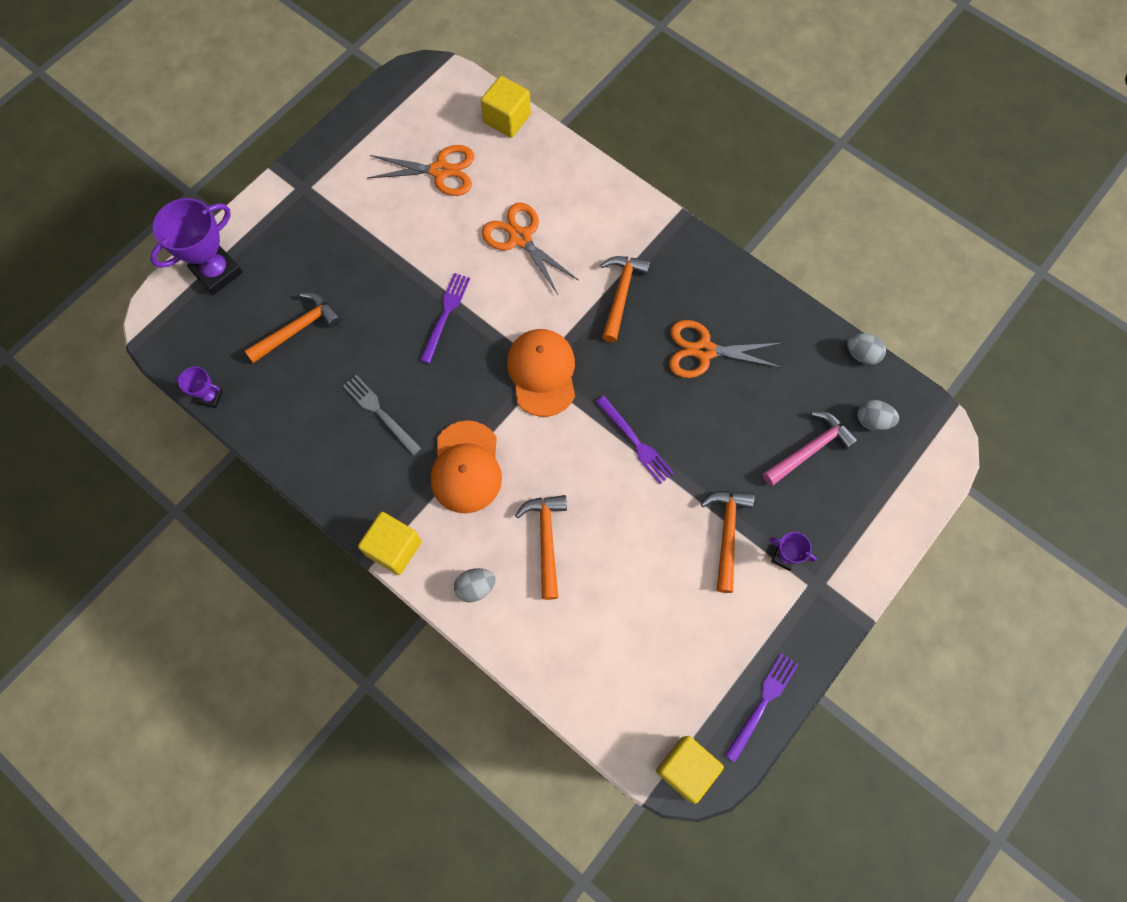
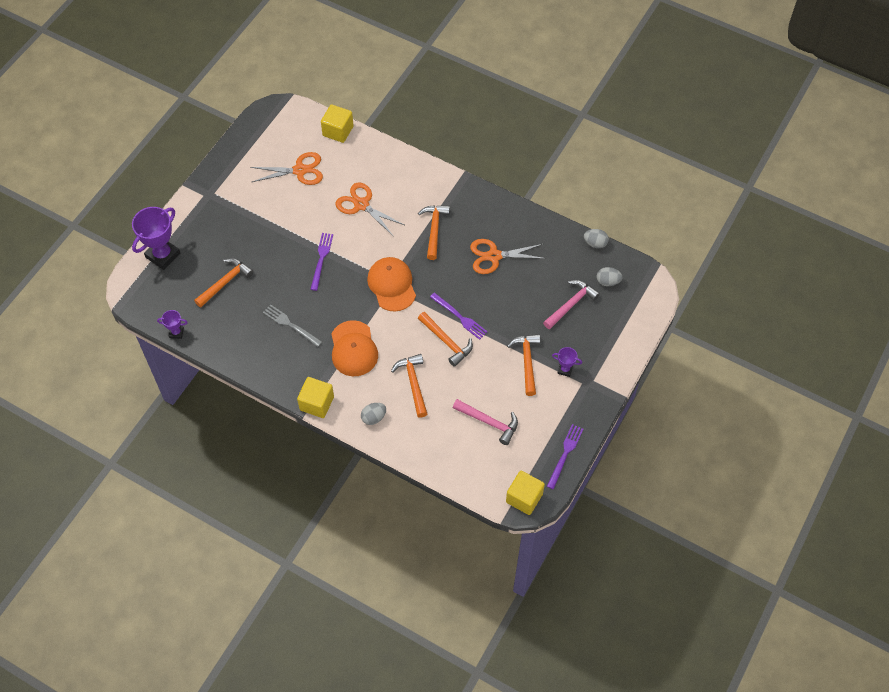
camera: 10 degrees left, 10 degrees down
(608, 479) = (446, 342): none -> orange hammer
(652, 627) = (489, 422): none -> pink hammer

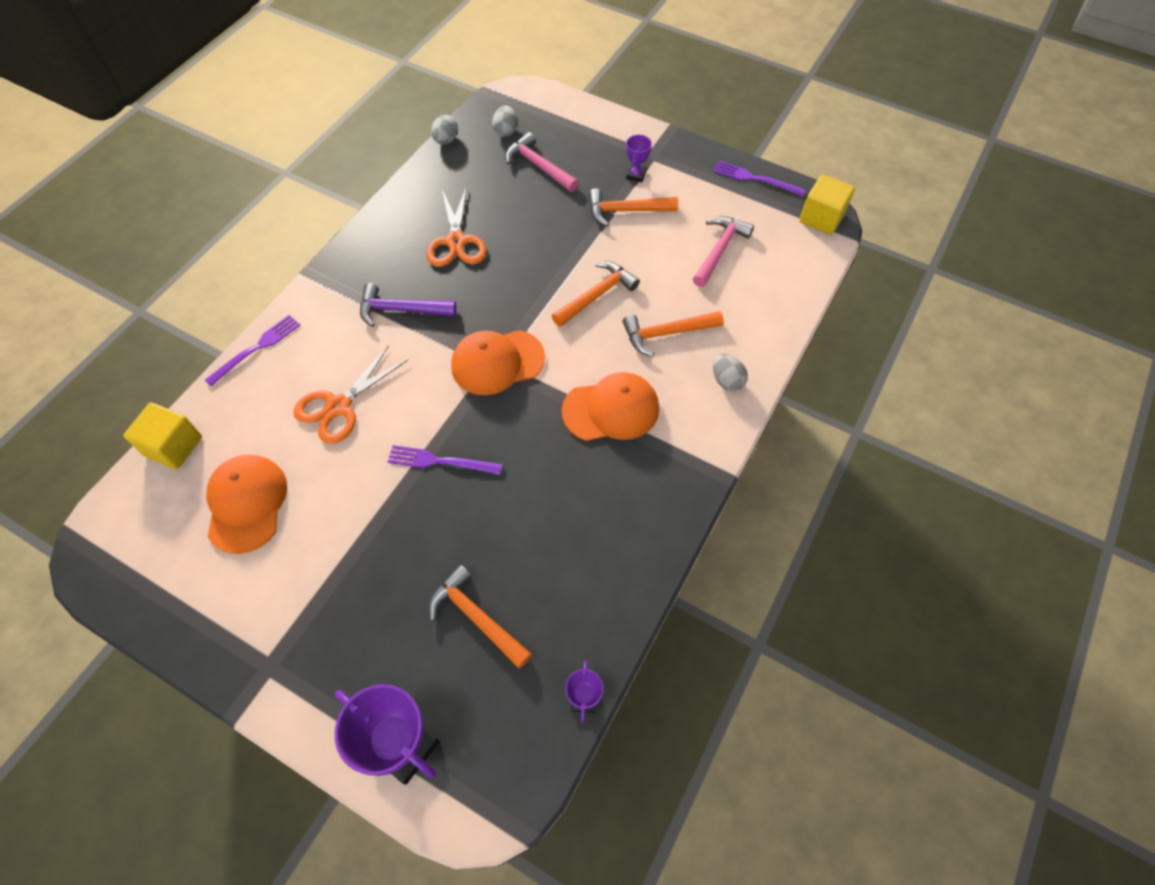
camera: 90 degrees left, 0 degrees up
(291, 325) = (567, 501): grey fork -> none
(300, 170) = (246, 504): orange scissors -> orange cap
(317, 403) = (710, 457): yellow cube -> none
(434, 230) = (401, 310): orange hammer -> purple hammer
(459, 317) = (556, 280): purple fork -> purple fork (256, 349)

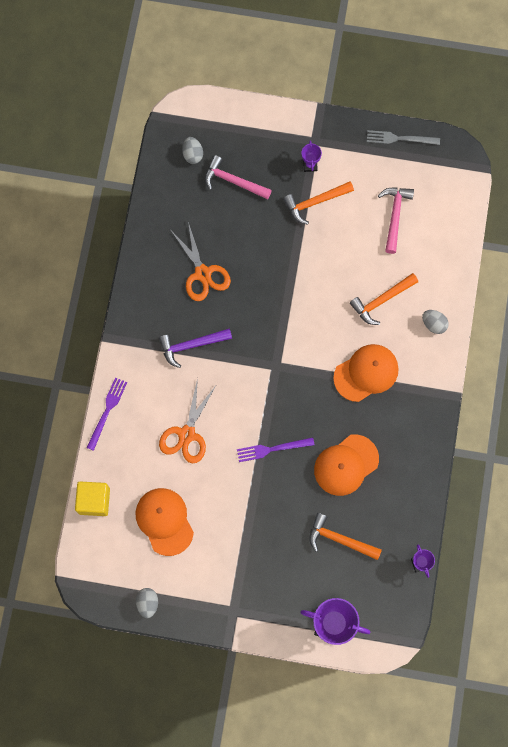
camera: 20 degrees left, 15 degrees up
(446, 140) = (150, 179): grey egg -> grey egg (148, 603)
(497, 362) = (276, 363): orange cap -> orange cap (346, 465)
(596, 295) = (322, 285): orange hammer -> none
(755, 179) = (400, 138): purple fork -> grey fork
(821, 218) = (458, 160): yellow cube -> none

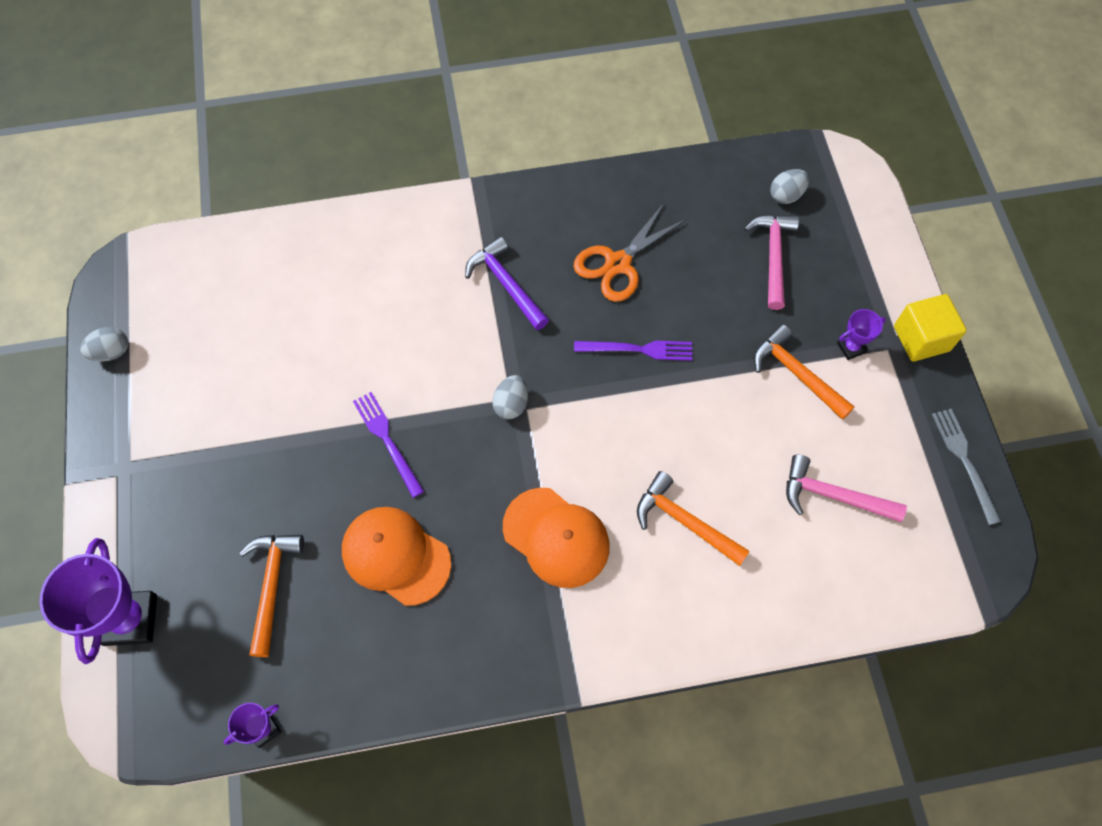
camera: 70 degrees right, 10 degrees down
(94, 501) = (243, 241): yellow cube -> yellow cube (921, 338)
(107, 411) = (373, 215): purple fork -> purple fork (638, 349)
(164, 521) = (236, 334): orange cap -> none
(187, 434) = (373, 321): orange scissors -> none
(394, 216) = (833, 496): pink hammer -> pink hammer turned 150 degrees counterclockwise
(433, 324) = (680, 617): grey egg -> grey egg (511, 404)

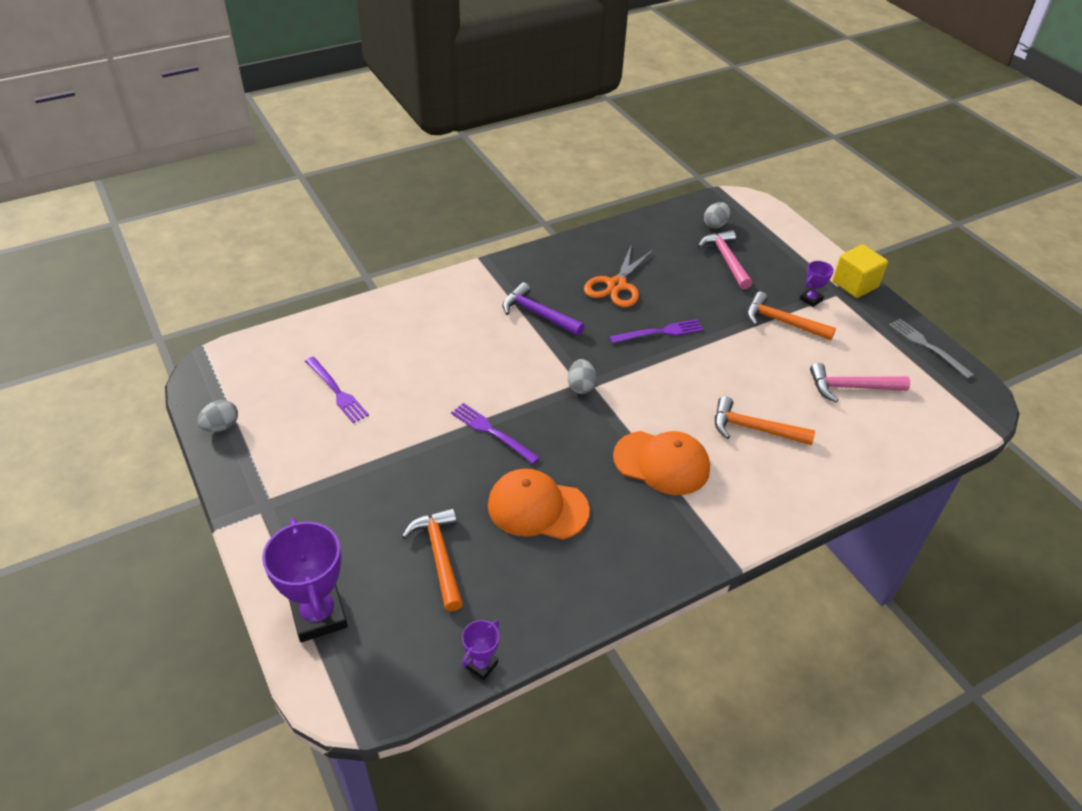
camera: 20 degrees left, 20 degrees down
(243, 337) = (336, 391): none -> purple fork

